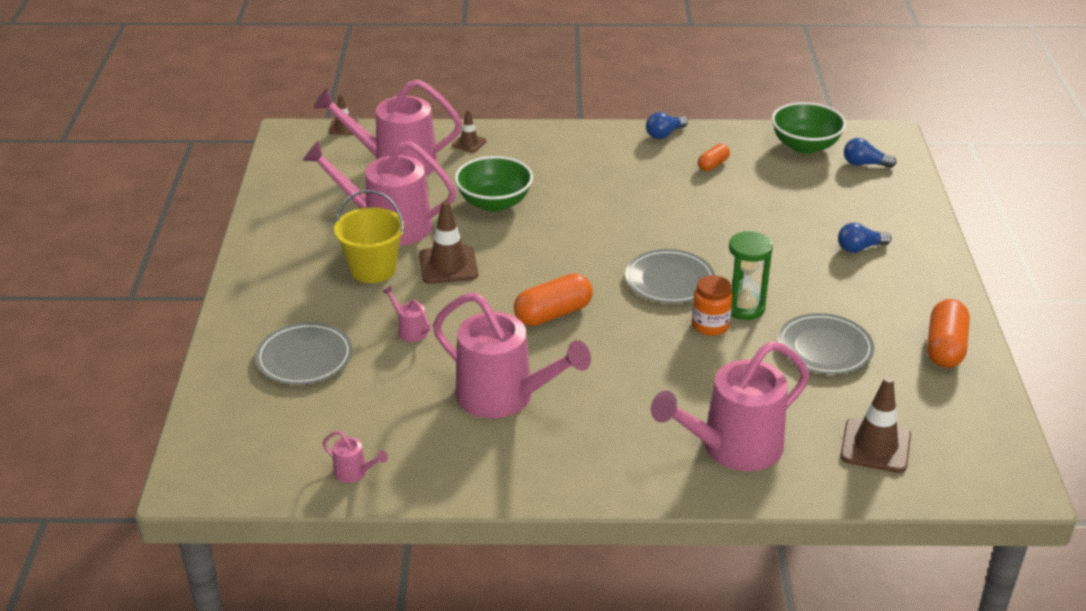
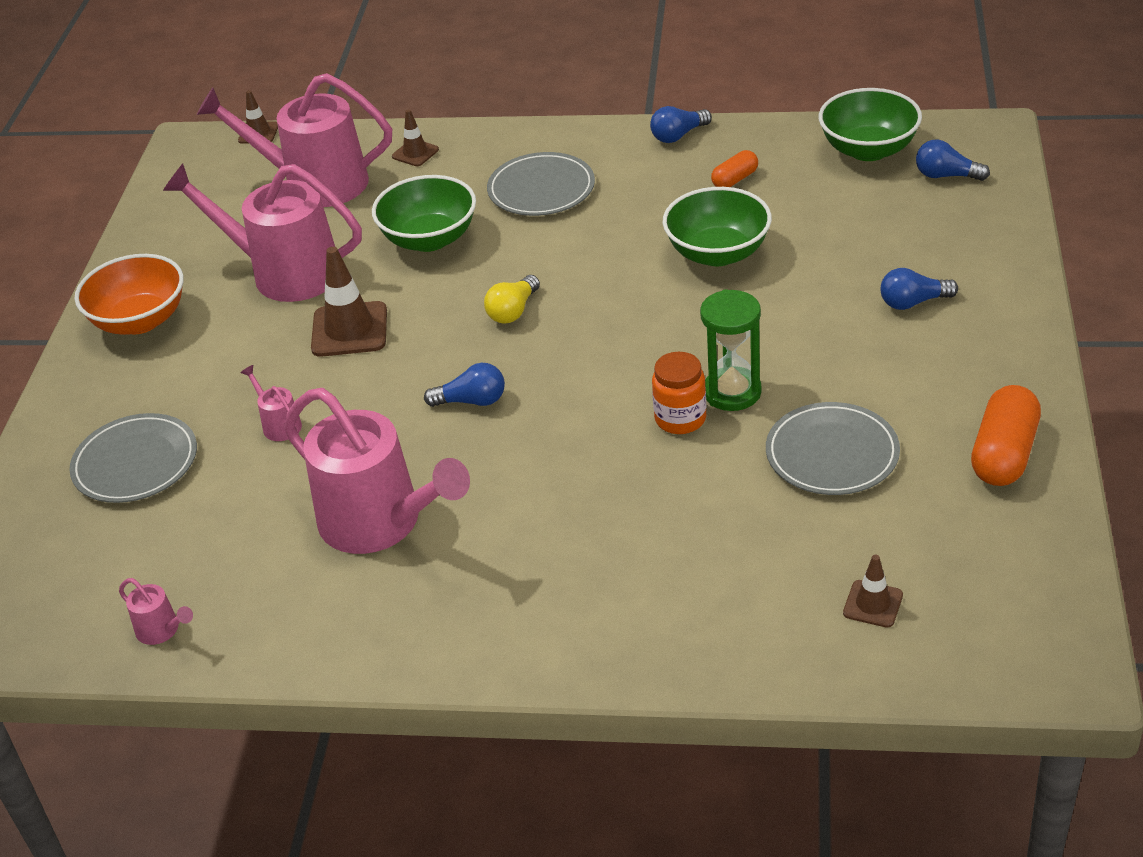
camera: 10 degrees right, 5 degrees up
(283, 258) = (140, 320): none -> orange bowl
(373, 269) = (251, 336): yellow bucket -> none
(553, 314) = (472, 401): orange capsule -> blue light bulb
(569, 253) = (513, 311): none -> yellow light bulb
(669, 280) = (639, 351): grey plate -> grey plate (541, 189)
(712, 214) = (717, 253): none -> green bowl
(733, 448) = (672, 603): pink watering can -> none
(875, 446) = (873, 604): brown traffic cone -> brown traffic cone, size x0.56

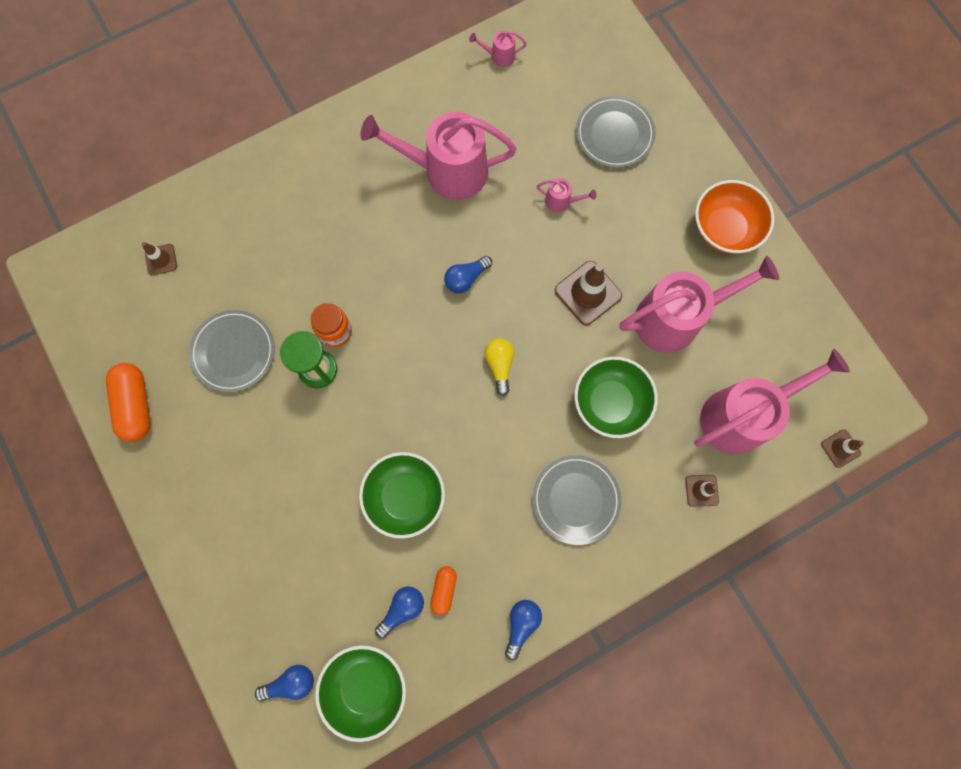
camera: 140 degrees right, 35 degrees up
(913, 302) = (248, 516): blue light bulb -> blue light bulb (402, 609)

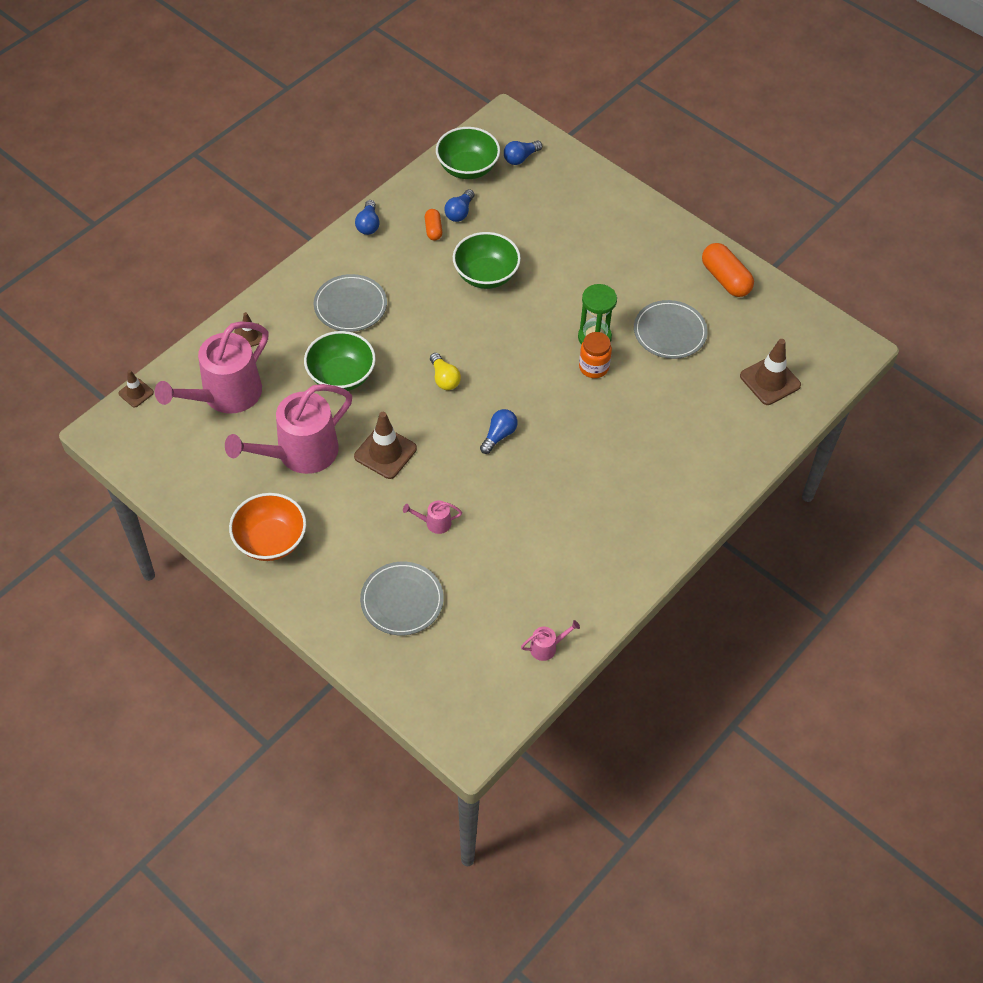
camera: 160 degrees right, 20 degrees down
(161, 259) = (770, 380): brown traffic cone -> brown traffic cone, size x1.78
(447, 171) = (553, 520): pink watering can -> none

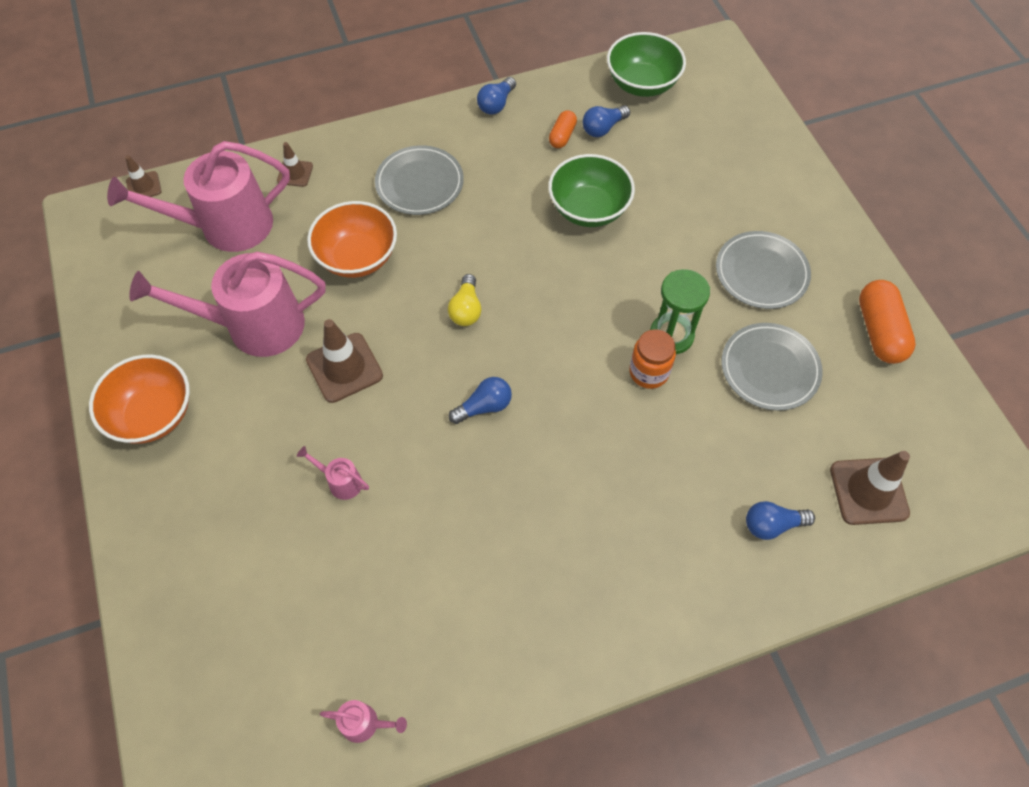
camera: 30 degrees right, 5 degrees up
(341, 376) = (357, 257): green bowl -> orange bowl
(402, 600) = (239, 563): grey plate -> grey plate (761, 272)
(520, 158) = (708, 94): blue light bulb -> blue light bulb (772, 525)

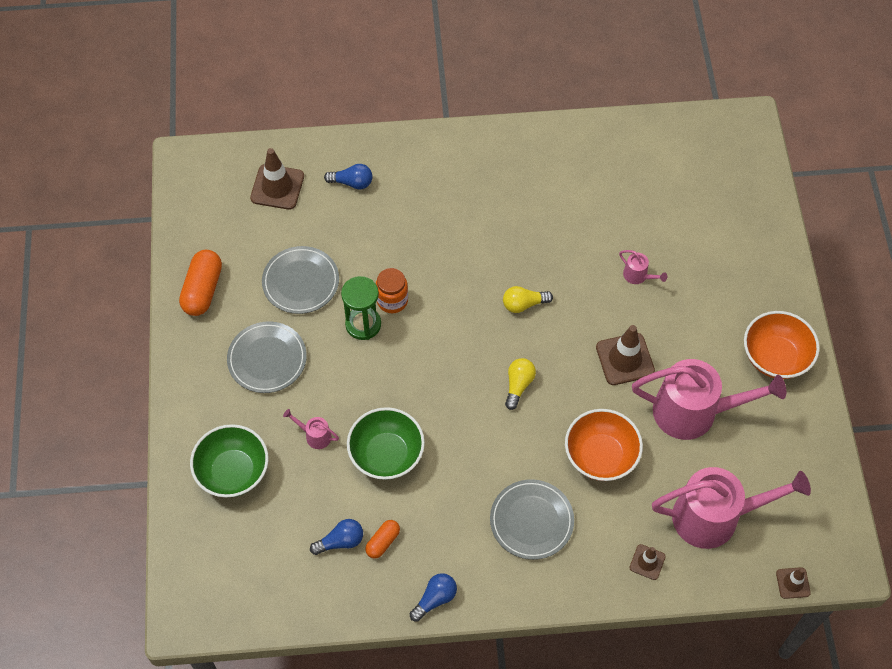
camera: 165 degrees left, 0 degrees up
(365, 723) = (641, 138): pink watering can -> pink watering can (315, 436)
(484, 406) = (523, 304): blue light bulb -> yellow light bulb
(642, 84) = (281, 588): green bowl -> green bowl (233, 472)

